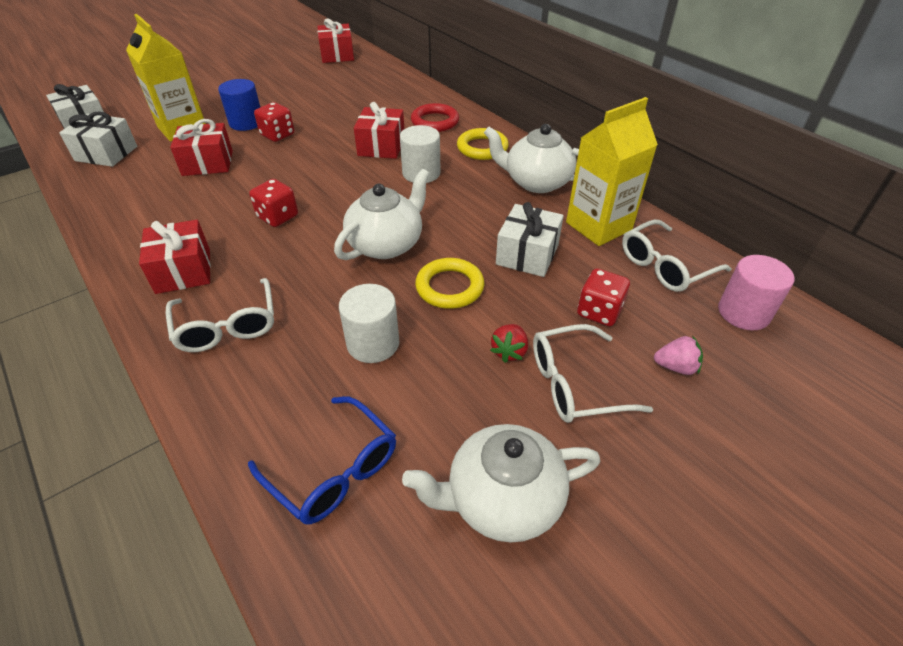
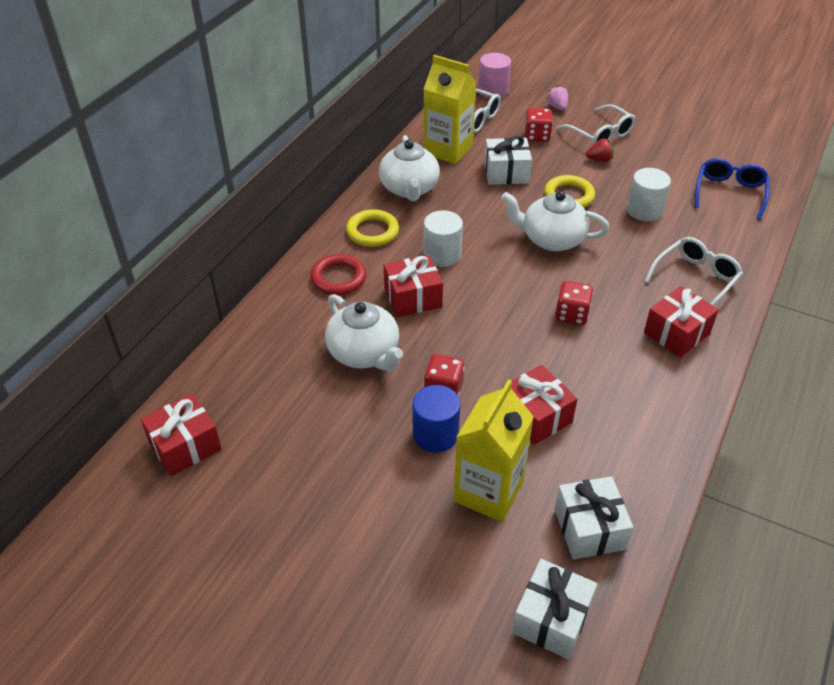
camera: 115 degrees left, 0 degrees up
(502, 499) = (687, 141): white teapot -> white teapot (364, 353)

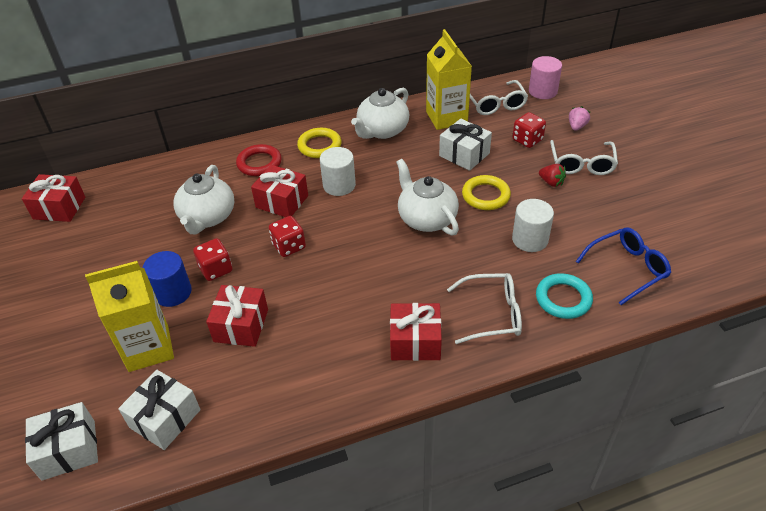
camera: 45 degrees right, 0 degrees up
(571, 314) = (362, 278): red dice -> red dice (289, 246)
(722, 238) = (563, 299): none -> turquoise ring

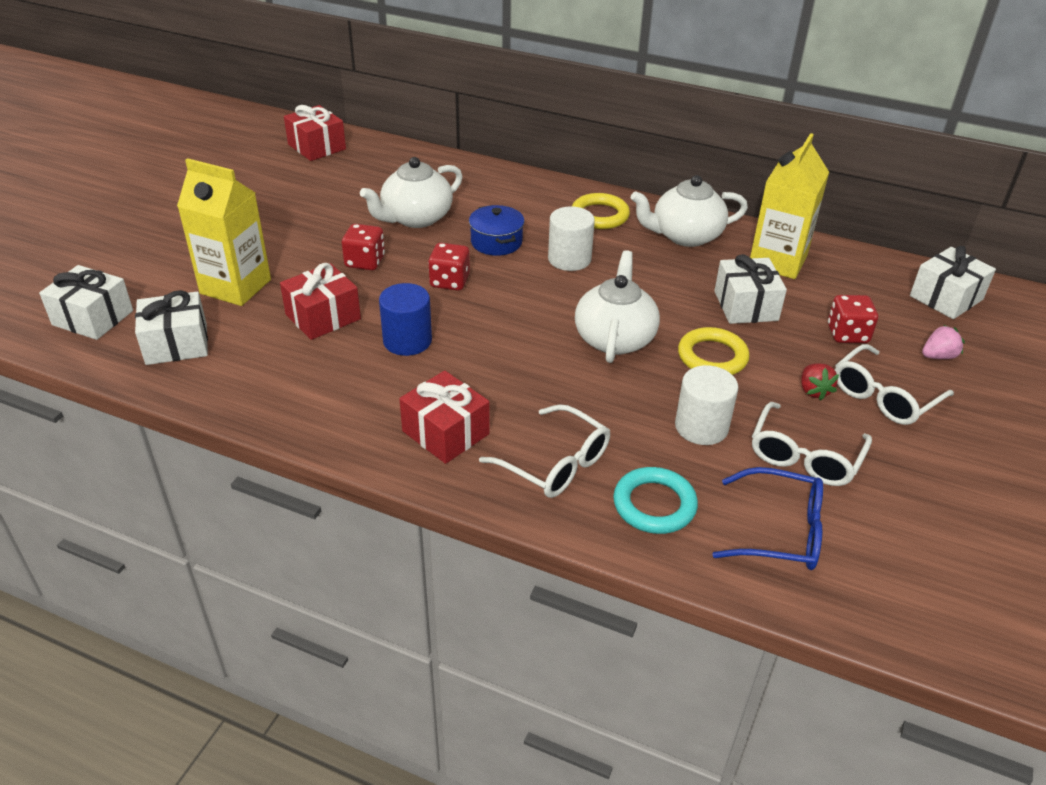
camera: 40 degrees right, 5 degrees down
(172, 292) = (309, 258): blue cylinder -> blue cylinder (407, 341)
(259, 163) = (521, 200): red ring -> none
(282, 201) = (496, 242): red gift -> blue pot
(495, 104) = (860, 279): white glasses -> white glasses (804, 456)
(543, 91) = (946, 298): pink cylinder -> white gift

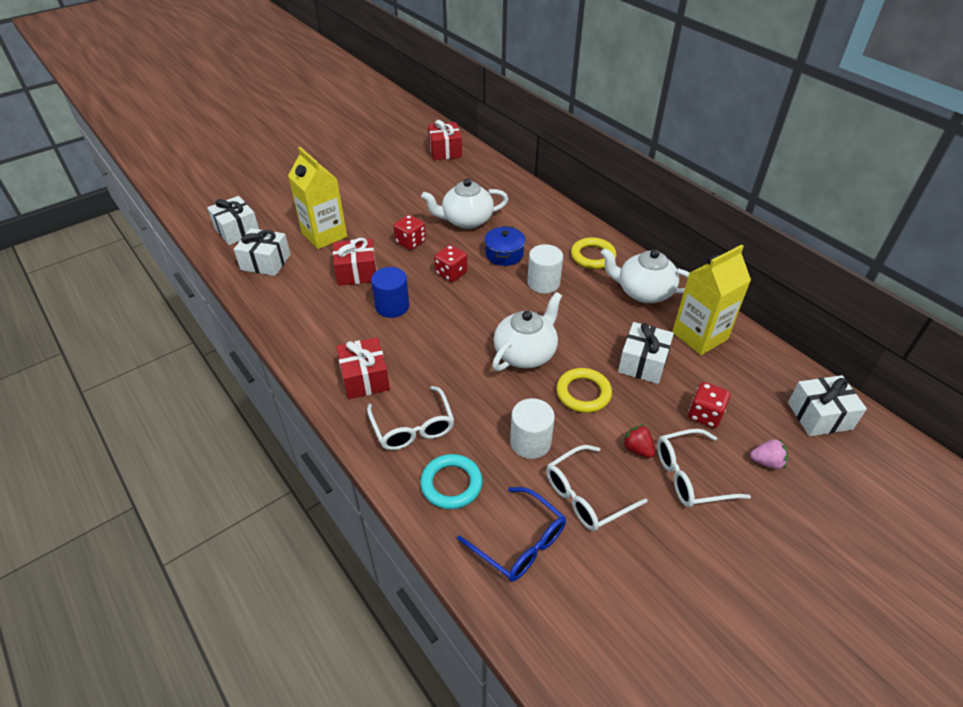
camera: 30 degrees right, 5 degrees up
(813, 391) = (637, 449): red strawberry -> red strawberry turned 120 degrees clockwise

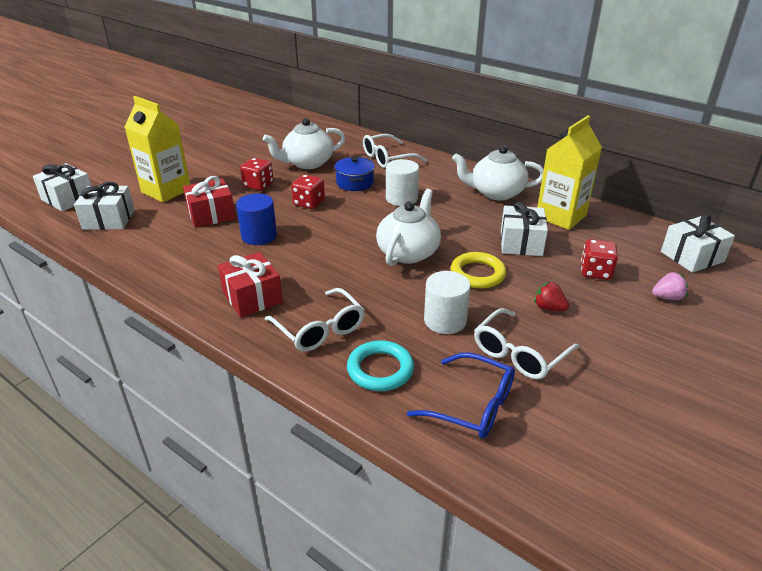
camera: 15 degrees left, 10 degrees down
(445, 151) = (266, 117): red gift -> none
(593, 256) = (438, 174): yellow ring -> none
(690, 476) = (607, 320): white glasses -> white glasses (387, 158)

